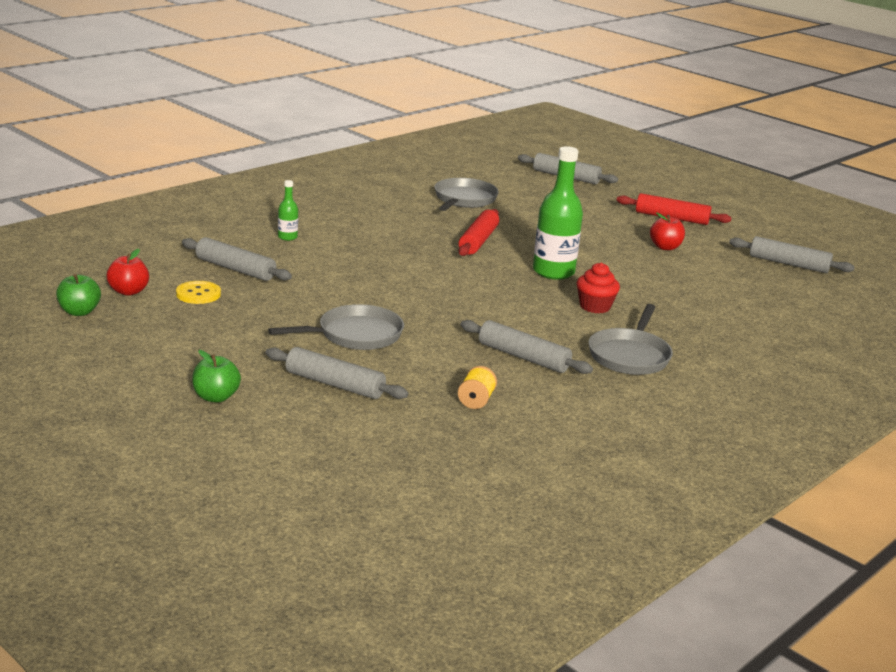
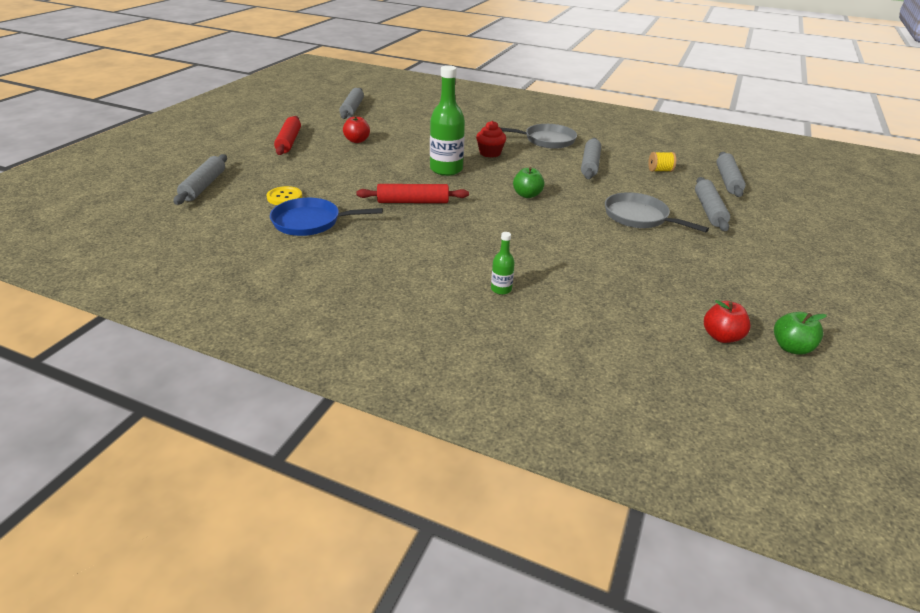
camera: 110 degrees left, 10 degrees up
(198, 294) = (673, 298): yellow button -> yellow button (284, 197)
(216, 397) = (787, 243): green apple -> green apple (527, 195)
(235, 269) = (603, 295): grey rolling pin -> grey rolling pin (727, 180)
(464, 199) = (311, 222): grey pan -> blue pan

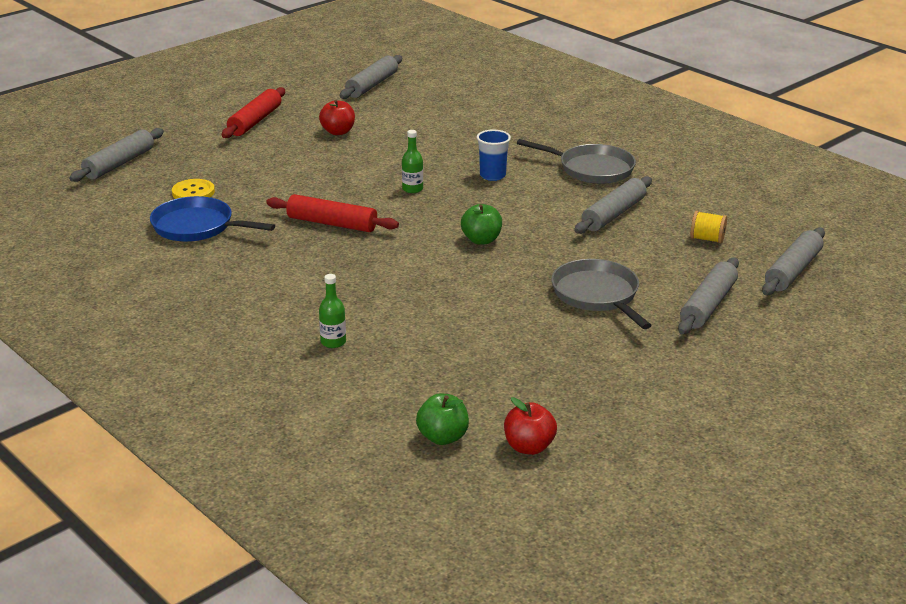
camera: 25 degrees right, 5 degrees down
(446, 169) = (412, 189): green bottle -> green bottle, size x0.47
(490, 153) = (492, 176): red cupcake -> blue cup
(791, 347) = (599, 478): green apple -> green apple (443, 437)

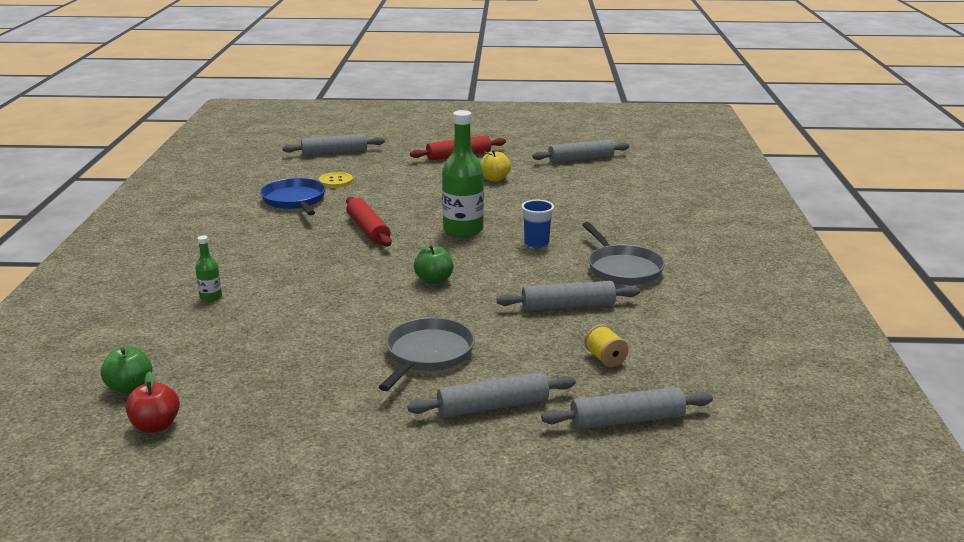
camera: 45 degrees right, 5 degrees down
(338, 132) = (494, 179): red apple -> yellow apple
(412, 189) = (463, 230): green bottle -> green bottle, size x2.12

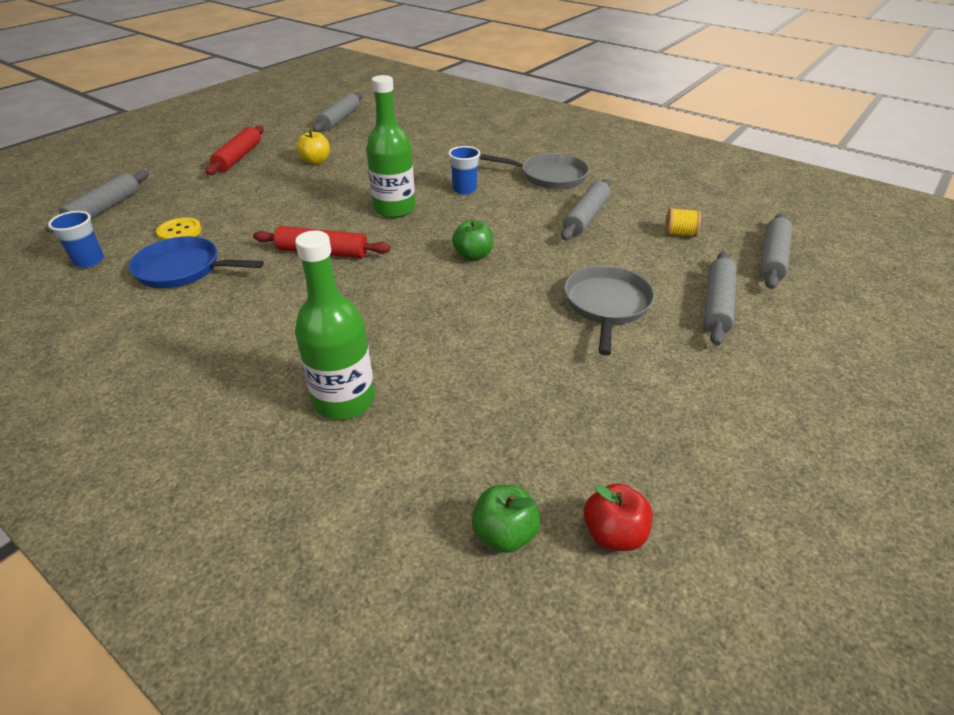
camera: 55 degrees left, 15 degrees up
(211, 297) = (344, 400): green bottle -> green bottle, size x2.12
(273, 175) = (89, 261): none -> blue cup
(427, 354) = (607, 305): grey pan -> grey pan turned 45 degrees clockwise

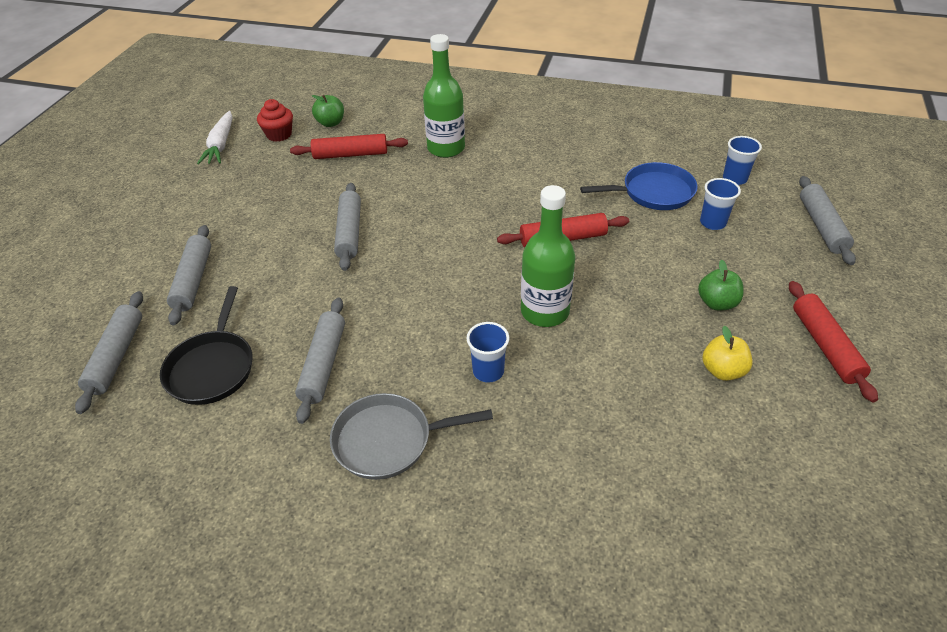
camera: 160 degrees right, 5 degrees up
(179, 232) = (712, 223): yellow button -> blue cup
(340, 119) = (828, 510): grey rolling pin -> grey rolling pin (349, 232)
(473, 255) = (425, 273): green apple -> green apple (717, 303)
(493, 435) = (350, 154): none -> red rolling pin
(607, 305) = (290, 254): grey pan -> none
(613, 534) = (279, 135): red apple -> red cupcake
(679, 234) = (212, 367): yellow spool -> black pan
(734, 544) = (221, 145): none -> white carrot

